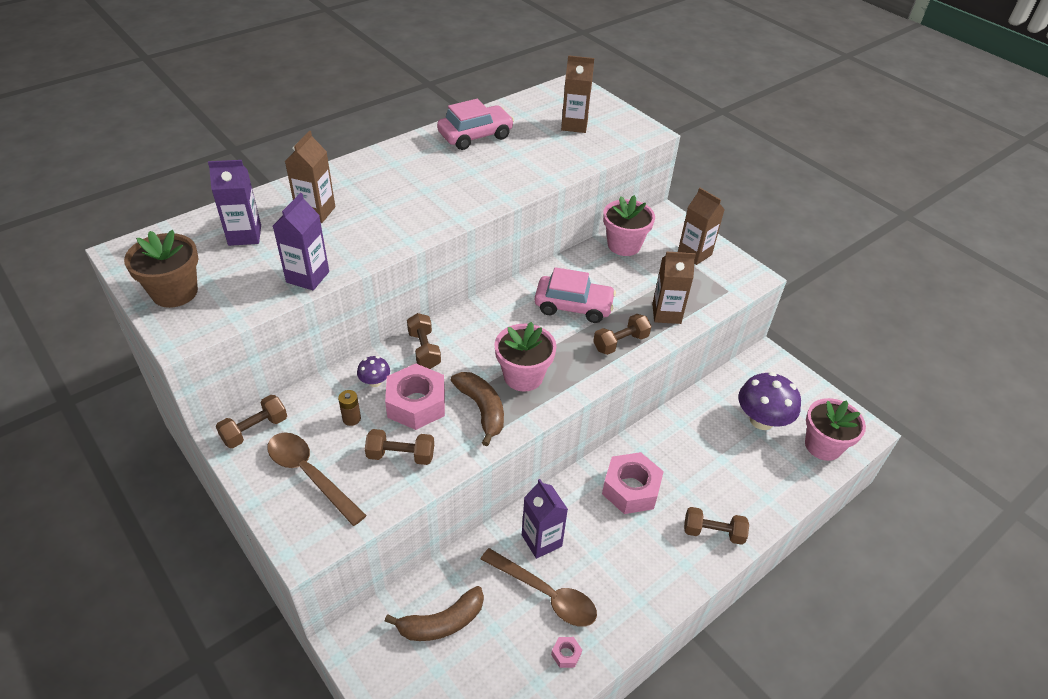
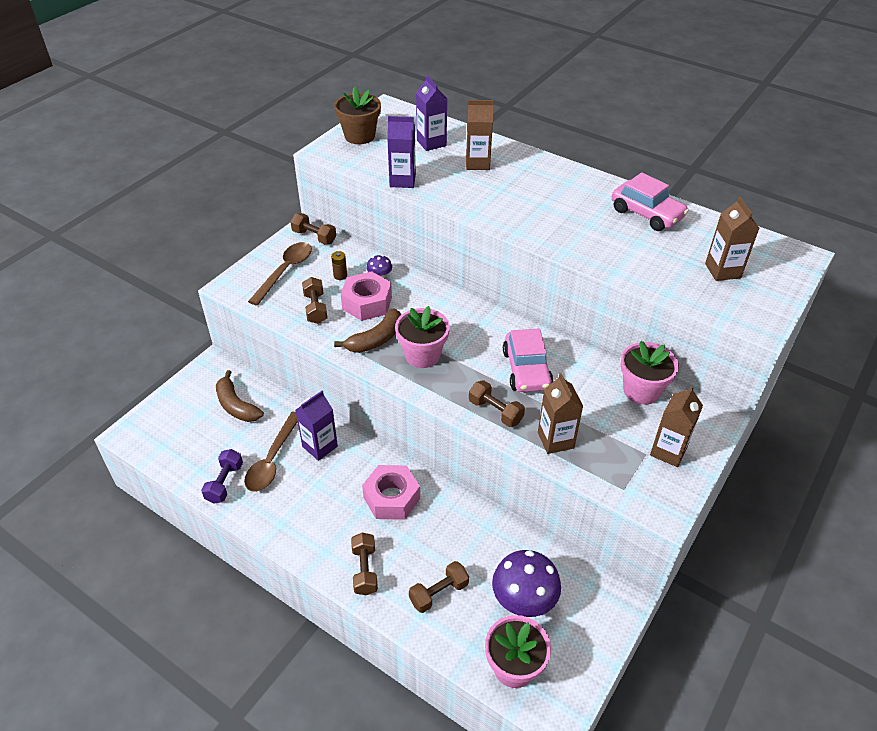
camera: 75 degrees right, 0 degrees up
(424, 349) = (425, 292): brown dumbbell -> brown dumbbell (439, 593)
(566, 654) = (224, 483): pink nut -> purple dumbbell

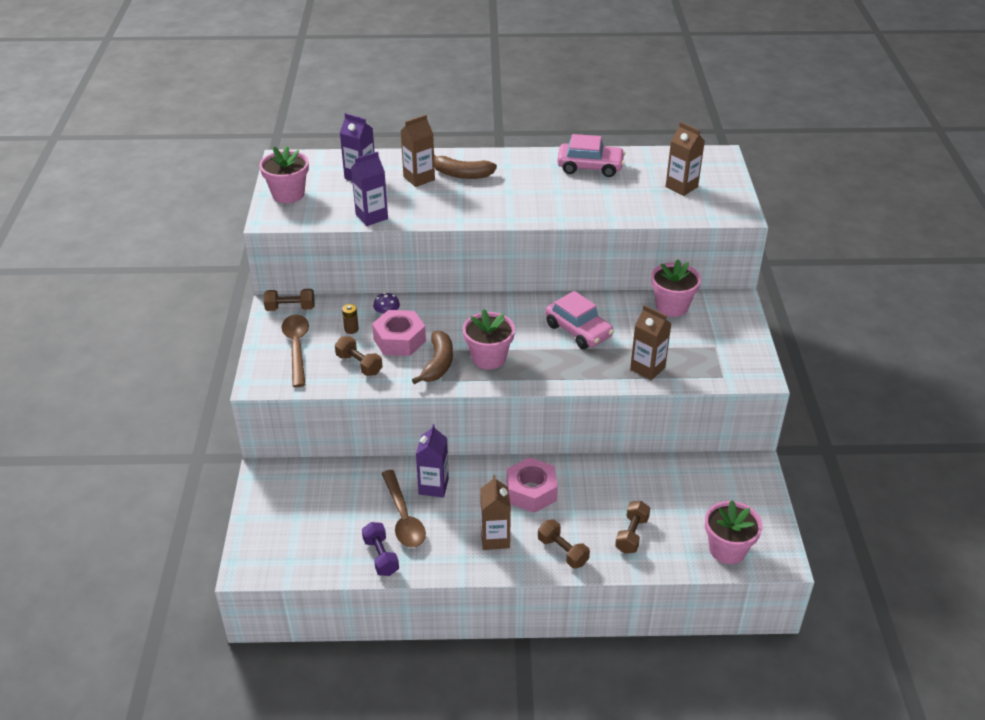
camera: 35 degrees left, 5 degrees down
(236, 405) = (324, 494): brown banana -> brown banana (462, 174)
(359, 136) = (288, 194): brown flower pot -> pink flower pot
(495, 411) = (586, 370): brown dumbbell -> none
(523, 600) = (693, 505): purple mushroom -> none
(668, 451) = (727, 338): brown carton -> brown carton (495, 538)

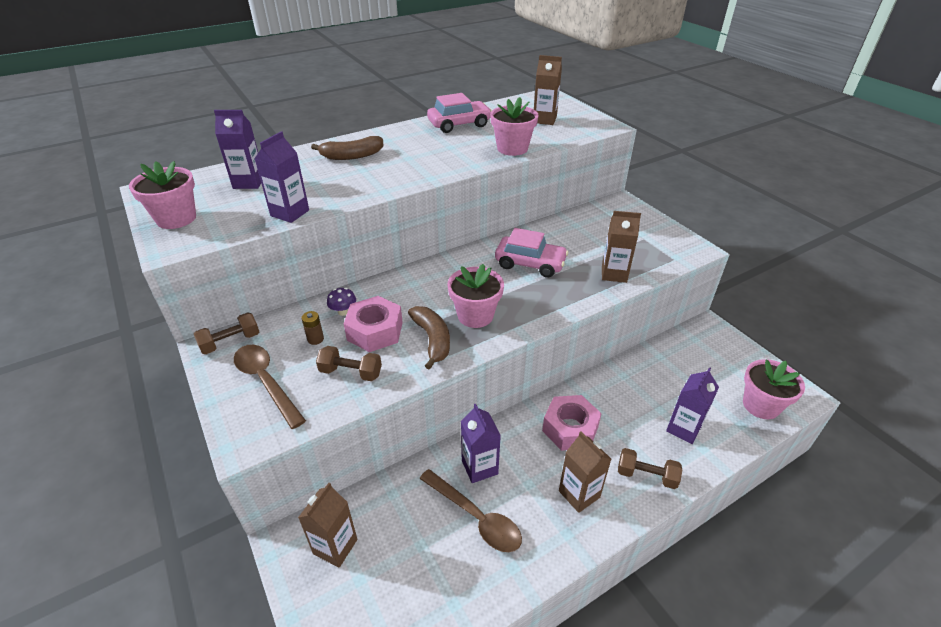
camera: 30 degrees left, 0 degrees up
(381, 556) = (486, 578): purple dumbbell -> none
(419, 178) = (312, 169): brown carton -> brown carton (335, 546)
(631, 534) = (683, 429): brown dumbbell -> purple carton
(672, 306) = (582, 220): pink flower pot -> pink flower pot (512, 148)

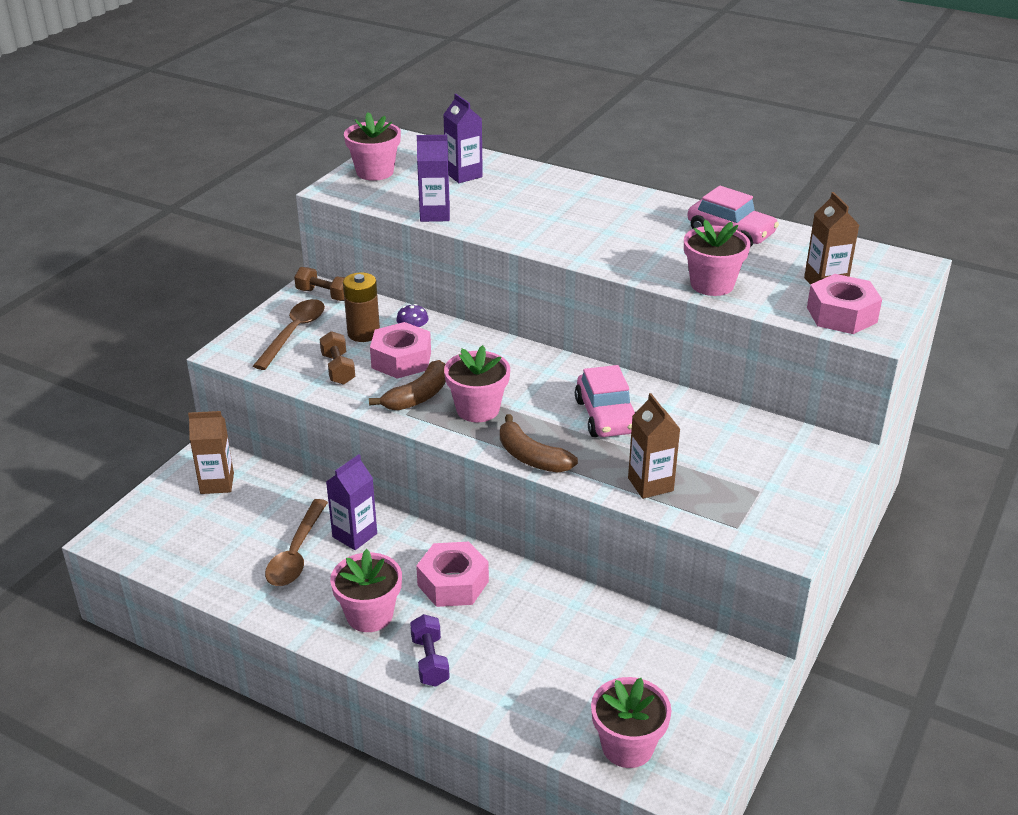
camera: 60 degrees right, 5 degrees down
(315, 339) = (363, 333): brown battery -> brown battery, size x1.90
(352, 156) = (573, 201): brown banana -> brown banana (531, 457)
(579, 494) = (369, 615): brown carton -> pink flower pot
(581, 127) = (841, 315): none -> pink nut
(646, 475) = (430, 661): brown dumbbell -> purple dumbbell
(683, 429) = (525, 678): purple carton -> none

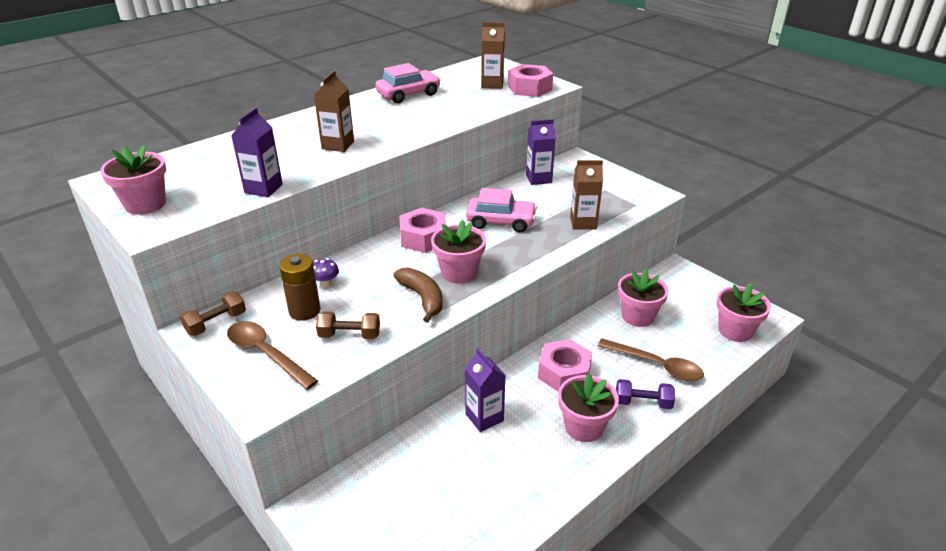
camera: 70 degrees left, 0 degrees up
(217, 483) = (358, 505): brown carton -> brown carton (338, 145)
(296, 553) = (490, 460): brown spoon -> brown spoon (656, 365)
(401, 360) = (363, 297): pink nut -> pink nut (423, 238)
(463, 175) = (209, 165): purple carton -> purple carton (538, 179)
(531, 457) = (532, 261): brown banana -> none
(712, 284) = (468, 113): pink flower pot -> pink flower pot (638, 316)

